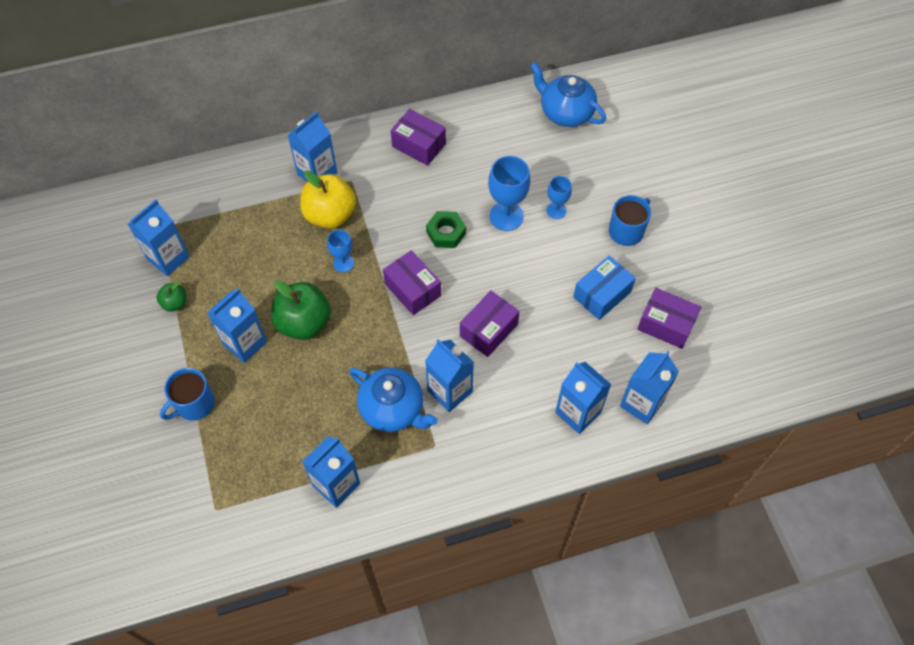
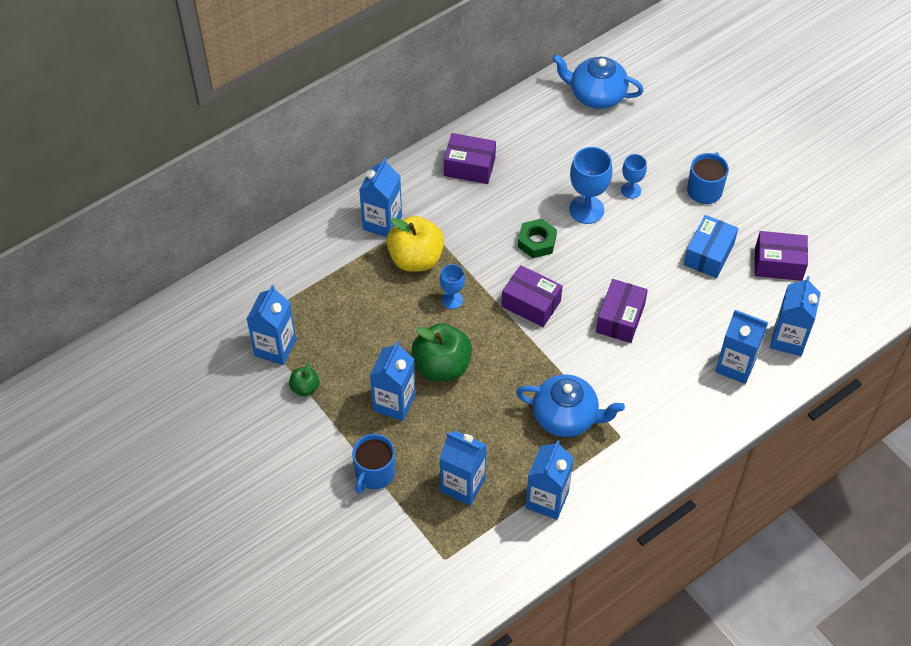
camera: 20 degrees left, 5 degrees down
(450, 391) = (611, 384): blue carton -> blue carton (462, 485)

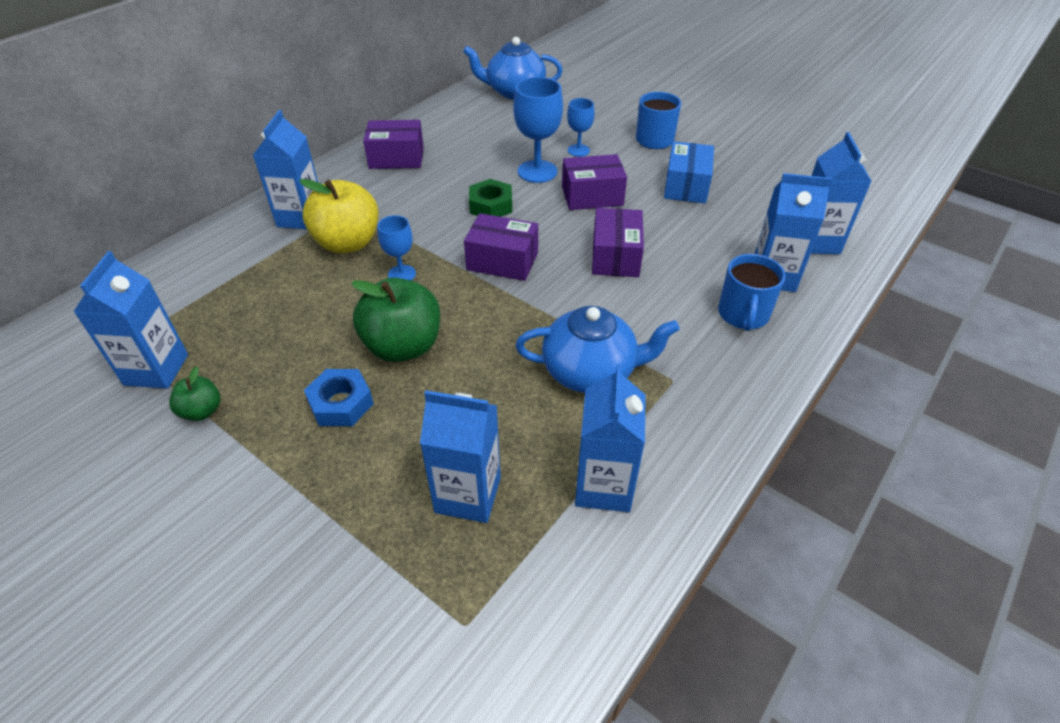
camera: 15 degrees left, 10 degrees down
(374, 473) = (321, 509): blue mug -> blue mug (743, 314)
(394, 403) = (341, 403): blue carton -> blue nut
(778, 264) = (763, 182): purple box -> purple box (592, 196)

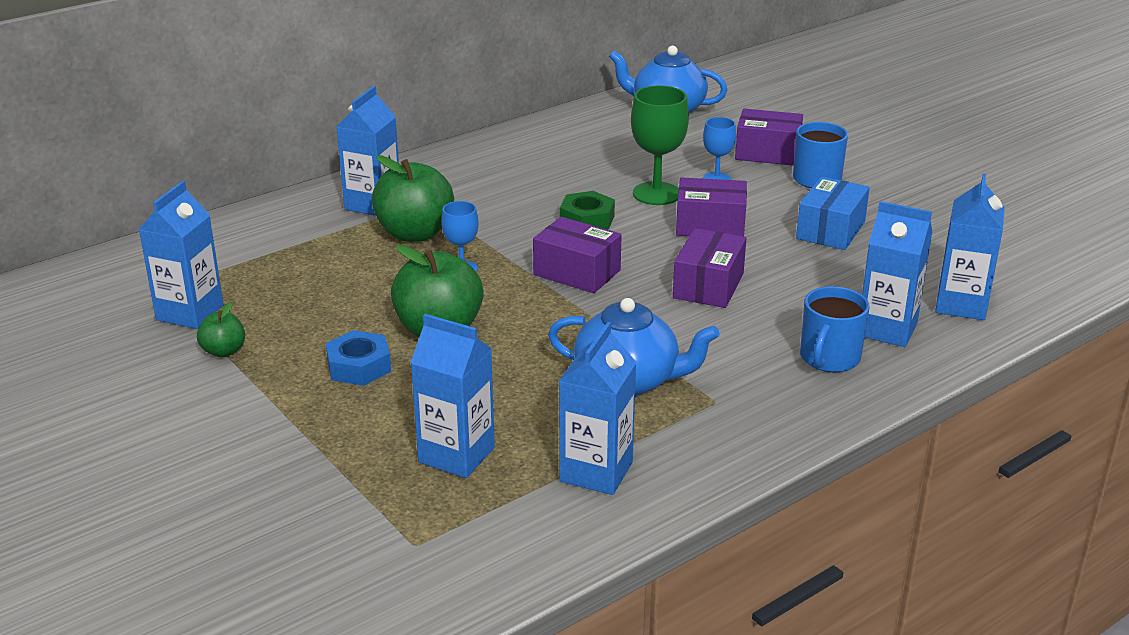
camera: 15 degrees right, 15 degrees down
(348, 243) = (415, 233): yellow apple -> green apple
(396, 158) = (498, 161): purple box -> purple box (767, 153)
(537, 171) = (656, 194): blue goblet -> green goblet

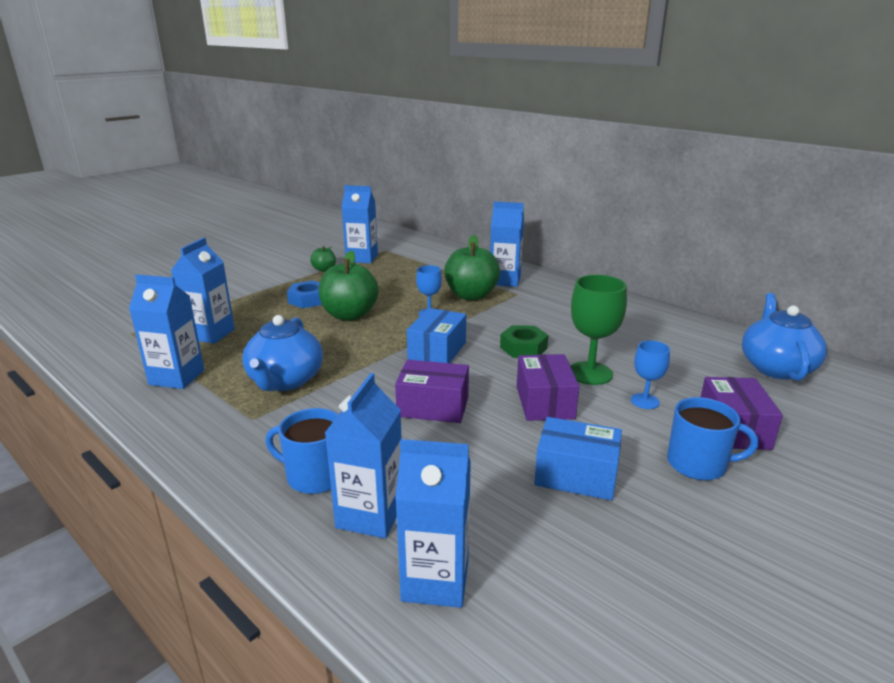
camera: 80 degrees right, 5 degrees down
(577, 272) = (437, 351): purple box -> blue box

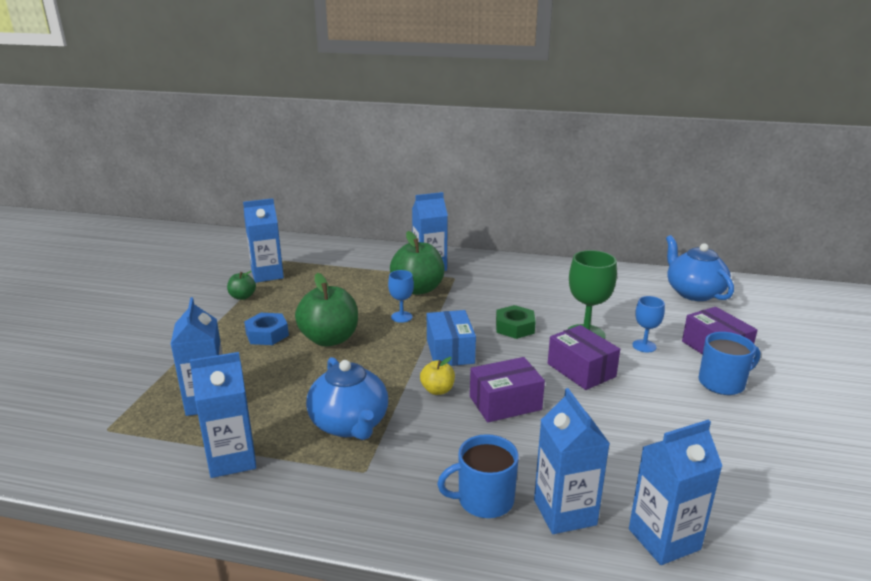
camera: 30 degrees left, 0 degrees up
(387, 378) = (437, 390): none -> yellow apple
(576, 475) = (662, 420): blue box -> none

